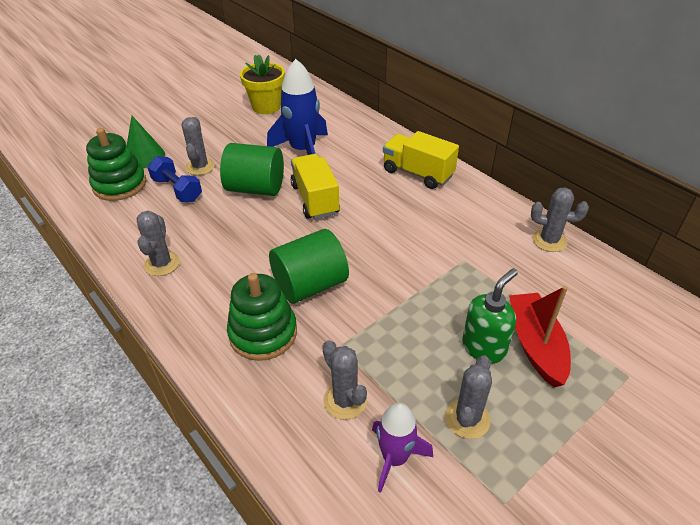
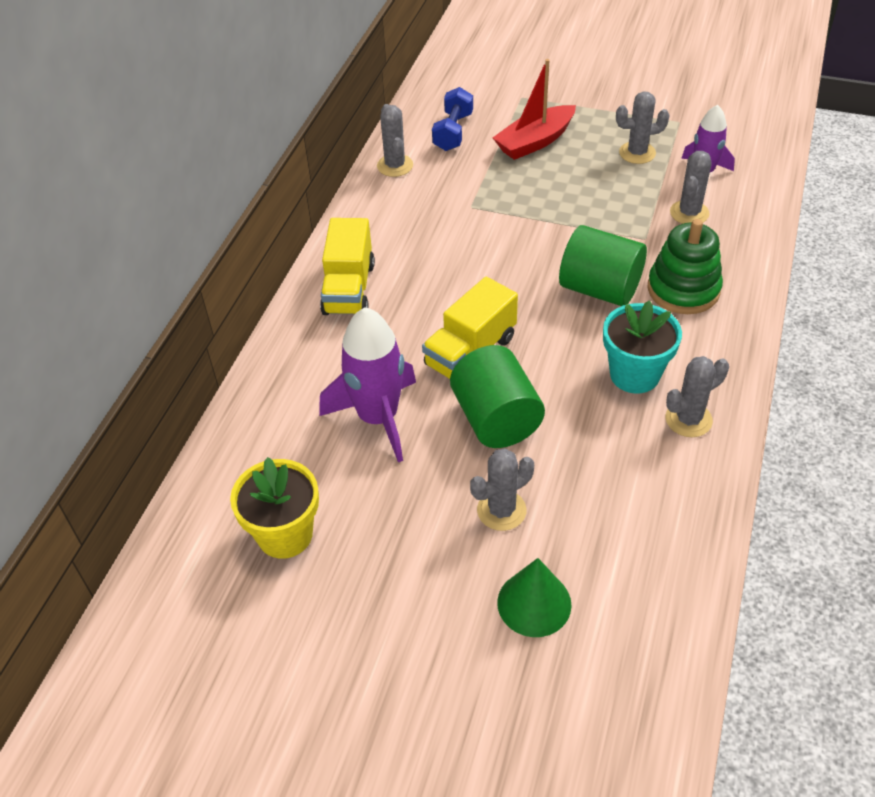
camera: 120 degrees left, 5 degrees up
(120, 185) = (616, 578): green stacking toy -> none
(177, 189) = (567, 500): blue dumbbell -> blue dumbbell (453, 132)
(220, 259) = (634, 374): none -> turquoise flower pot
(303, 150) = (378, 418): blue rocket -> purple rocket
(484, 347) = (564, 165): green soap dispenser -> none

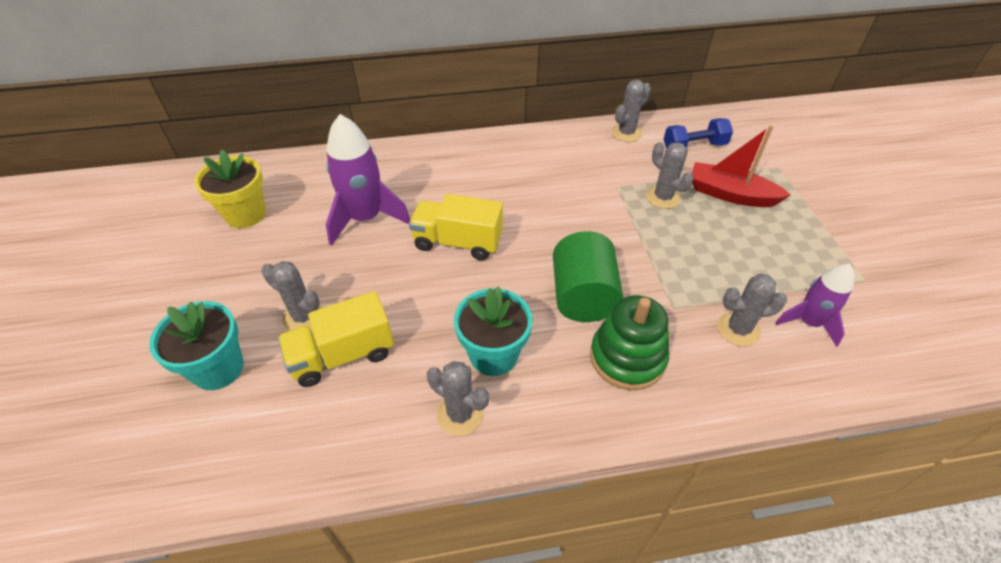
camera: 60 degrees right, 0 degrees up
(349, 289) = (481, 159): yellow truck -> yellow truck (343, 355)
(496, 419) = (395, 281): green cylinder -> none
(534, 603) = (218, 368): green cone -> turquoise flower pot
(637, 153) = (785, 264): grey cactus -> grey cactus (663, 197)

